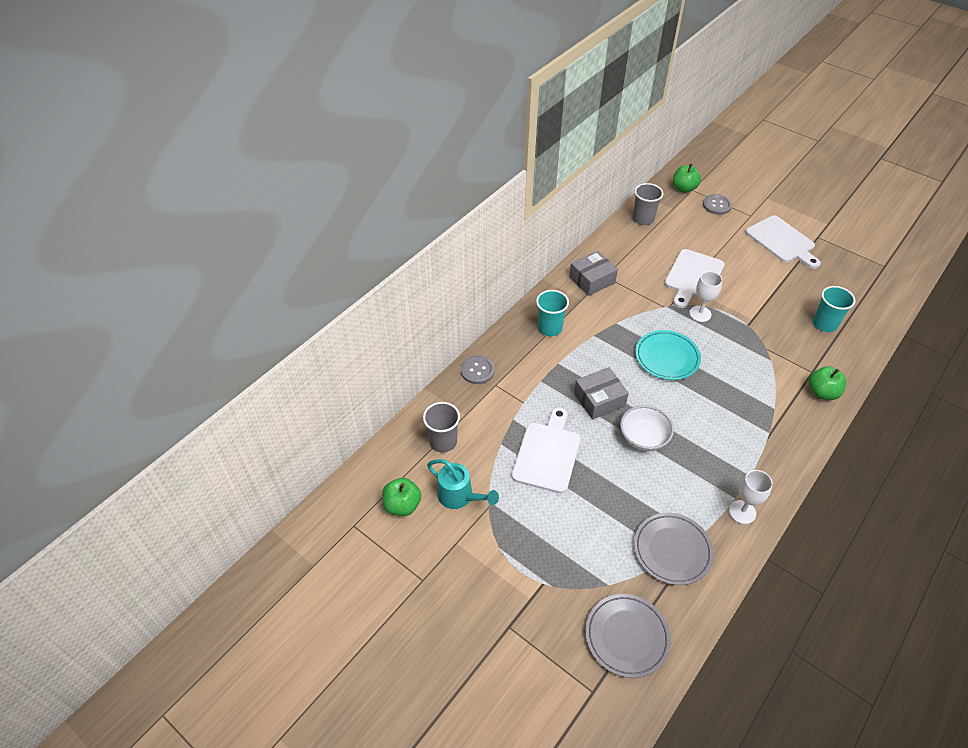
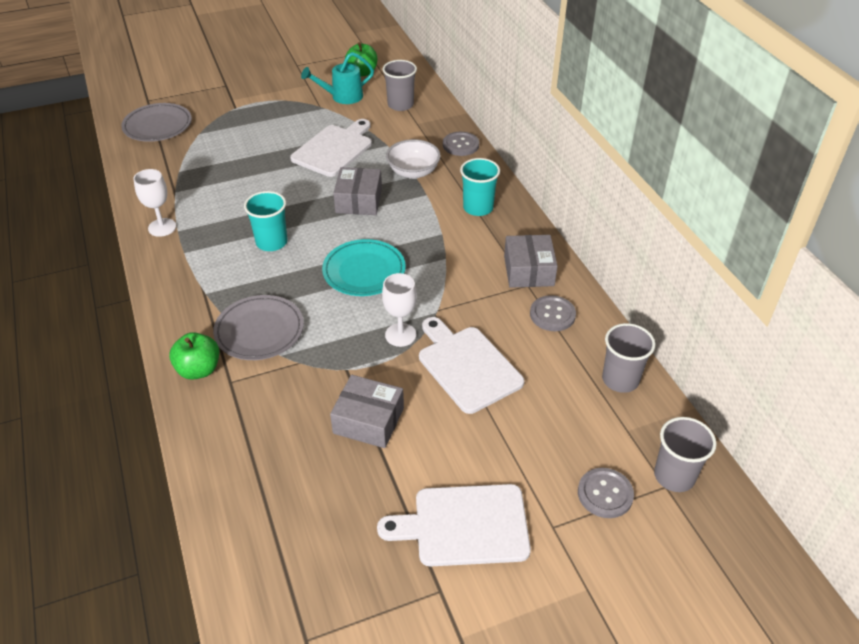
camera: 120 degrees right, 5 degrees down
(547, 454) = (334, 149): white cutting board -> white cutting board turned 105 degrees counterclockwise
(620, 257) = (552, 314): none -> grey button
(643, 438) = (291, 207): white bowl -> white bowl (413, 172)
(672, 550) = (183, 173): grey plate -> grey plate (259, 331)
(684, 188) = (674, 476): green apple -> grey cup
(768, 299) = (368, 420): none -> grey box
(824, 324) = (278, 451): turquoise cup -> turquoise cup (271, 242)

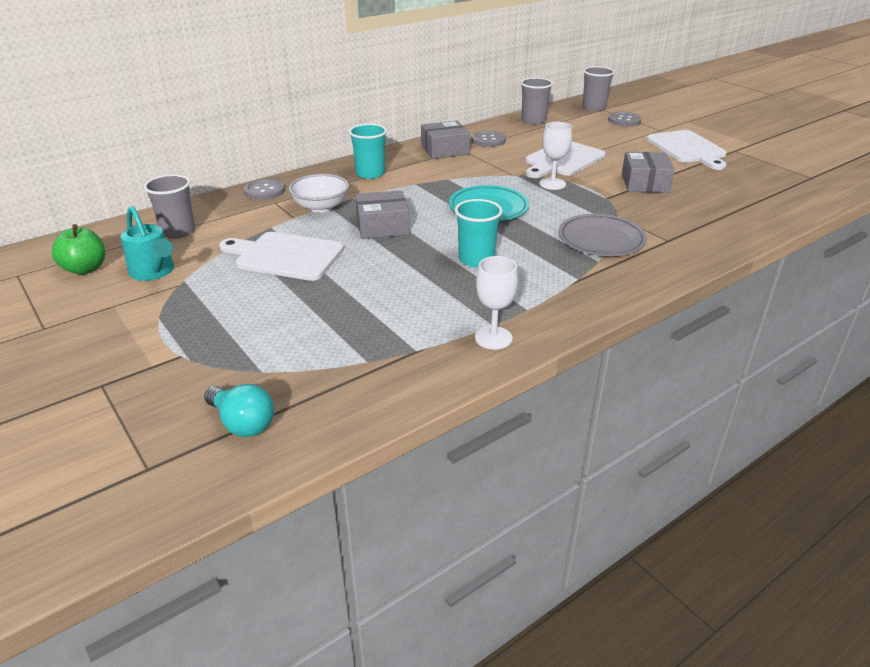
camera: 105 degrees left, 10 degrees down
(158, 126) = (242, 423): grey plate -> turquoise light bulb
(199, 370) = (671, 257): green apple -> none

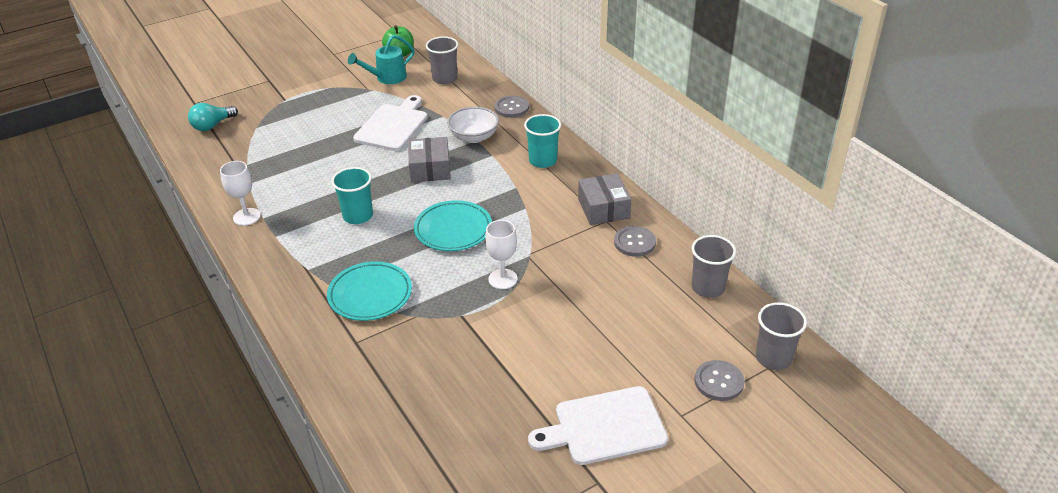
camera: 95 degrees right, 5 degrees up
(563, 160) = (570, 296): white cutting board -> none
(601, 240) = (370, 294): grey plate -> turquoise plate
(645, 183) = (494, 355): grey box -> none

